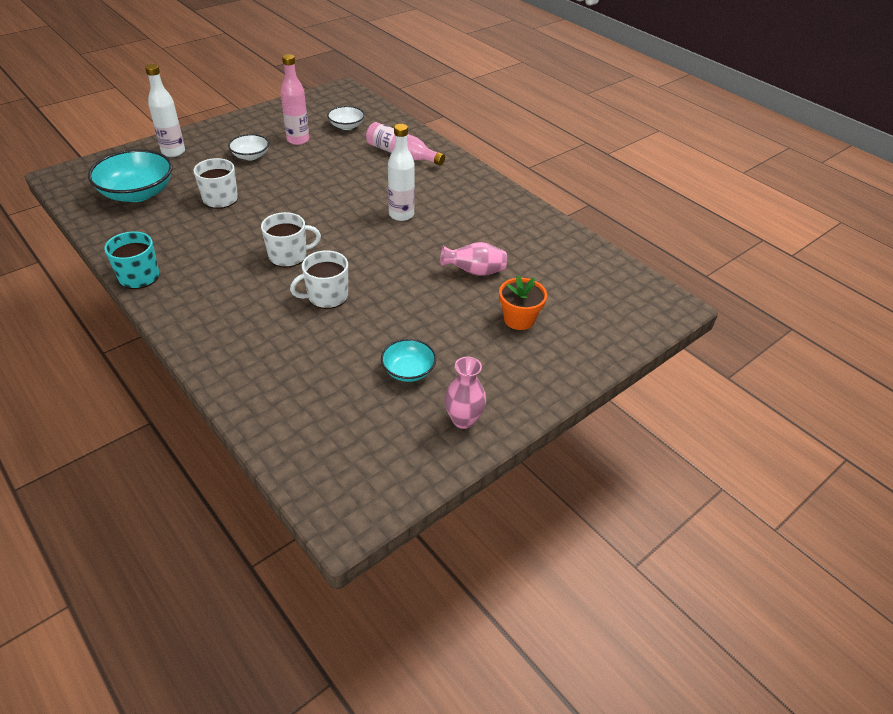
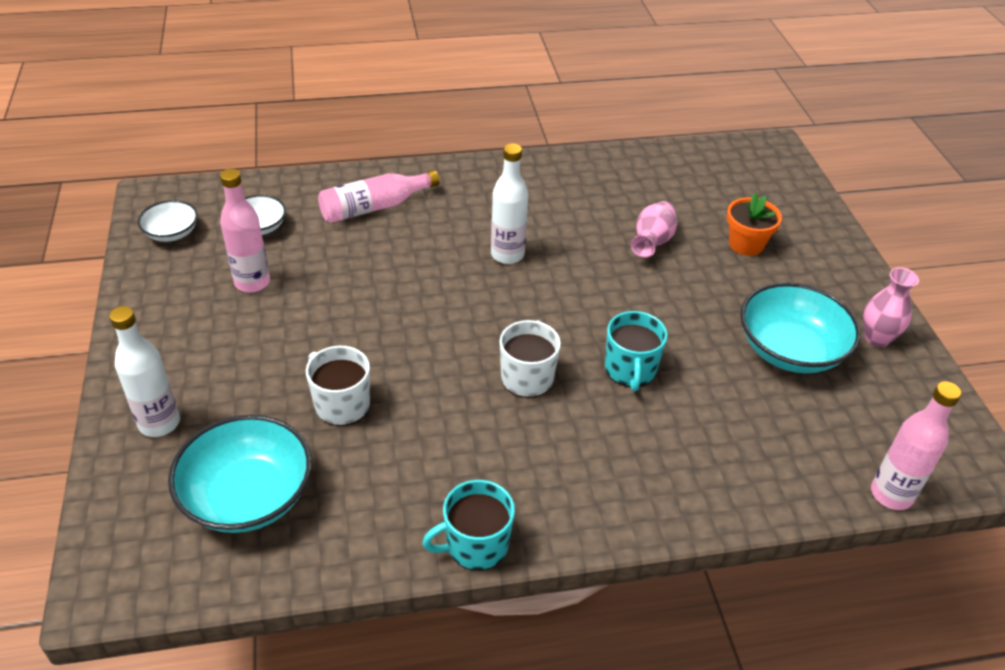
camera: 60 degrees left, 0 degrees up
(250, 156) = (252, 342): white bowl -> white bowl (172, 233)
(281, 460) = (891, 494): none -> pink bottle
(326, 296) = (630, 370): white mug -> turquoise mug
(408, 371) = (790, 350): turquoise bowl -> turquoise bowl, size x1.83

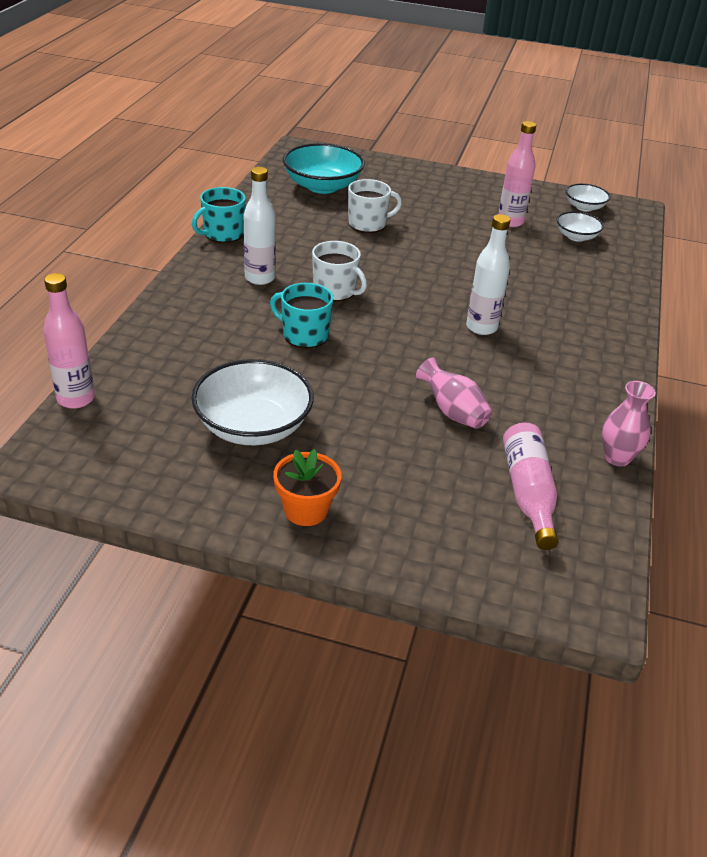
camera: 115 degrees right, 5 degrees down
(159, 423) = (398, 175): white bottle -> white bottle (260, 278)
(374, 207) = (582, 286): pink bottle -> pink bottle (528, 493)
(475, 545) = (223, 234): turquoise mug -> turquoise mug turned 135 degrees counterclockwise
(746, 244) = (412, 474): orange flower pot -> orange flower pot (306, 510)
(790, 350) = (253, 426): turquoise bowl -> white bowl
(876, 338) = (218, 491): pink vase -> pink vase (617, 458)

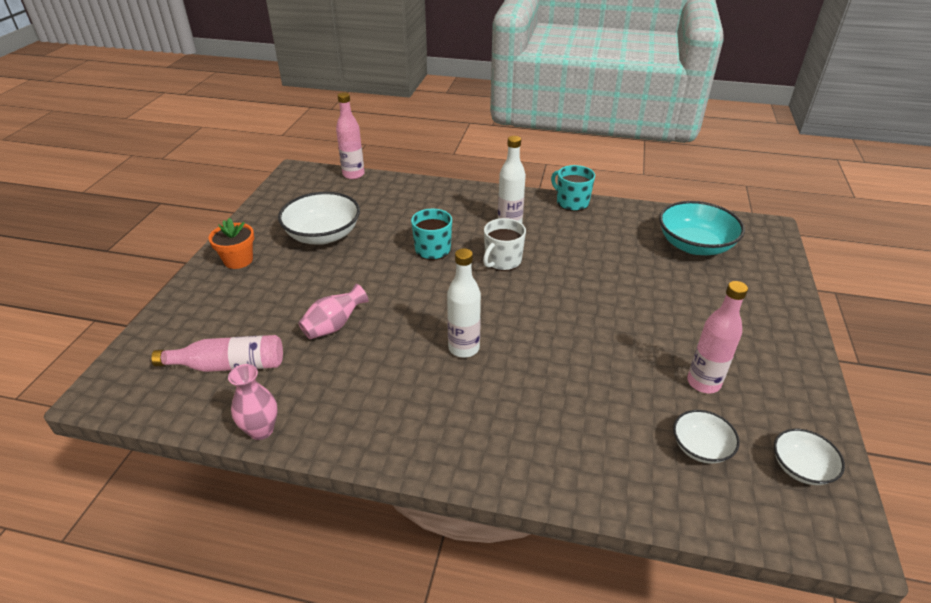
camera: 90 degrees right, 0 degrees up
(368, 224) = (633, 275): white mug -> none

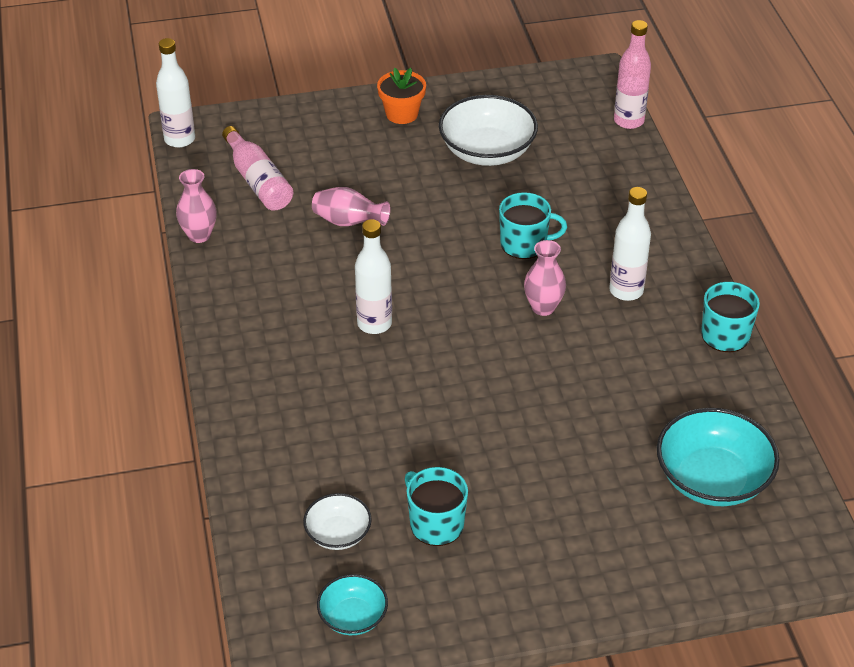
camera: 65 degrees right, 5 degrees up
(111, 403) = (180, 139): none -> white bottle
(502, 261) = (543, 307): white mug -> pink vase
(703, 383) = (435, 524): pink bottle -> turquoise mug
(801, 467) = (353, 617): white bowl -> turquoise bowl

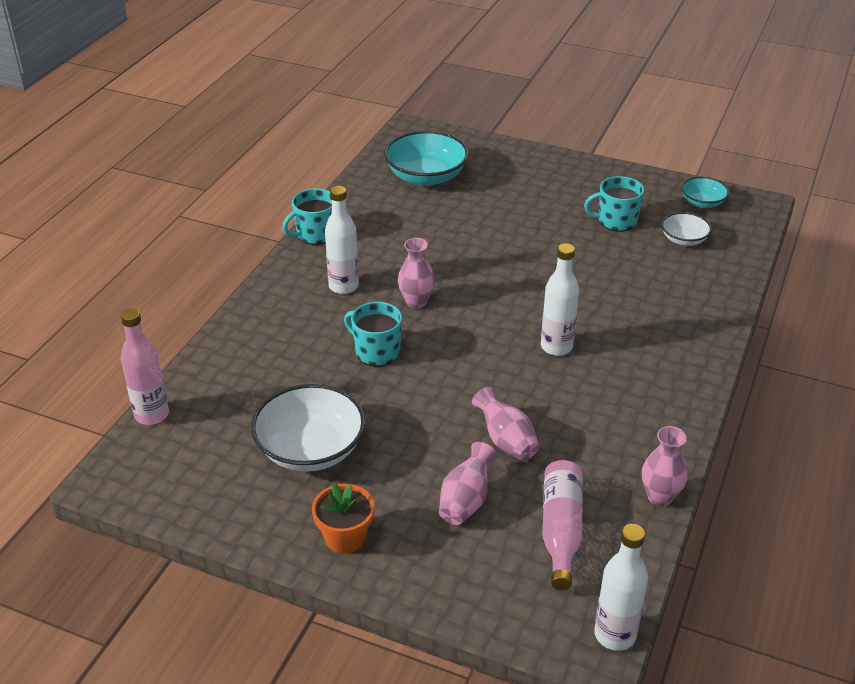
camera: 145 degrees left, 5 degrees down
(341, 169) = (465, 501): none -> pink vase
(435, 524) = (616, 221): turquoise mug -> turquoise mug turned 90 degrees clockwise

